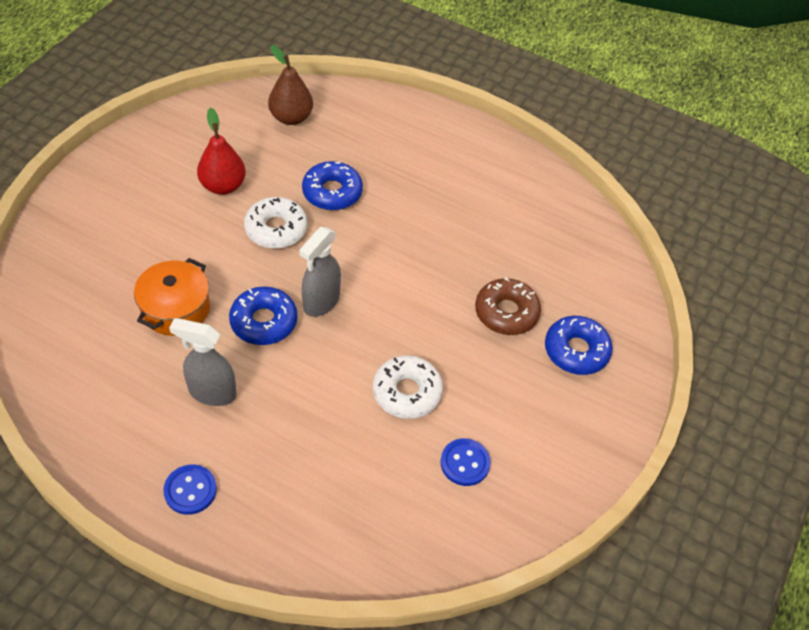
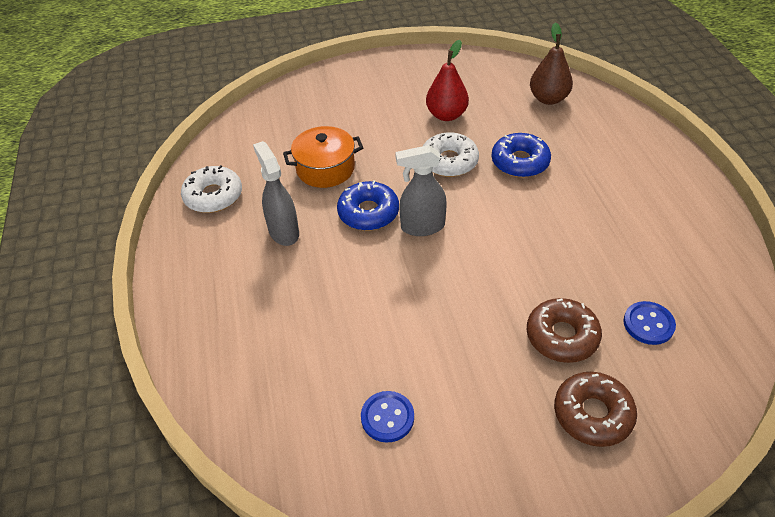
camera: 55 degrees right, 5 degrees down
(190, 490) = (199, 279): blue button -> blue button (648, 324)
(407, 392) = (407, 331): white donut -> white donut (213, 196)
(576, 351) = (592, 414): blue donut -> brown donut

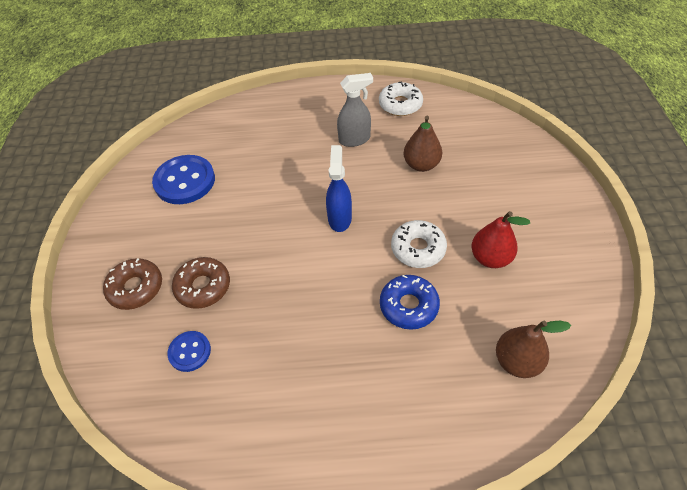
camera: 100 degrees right, 5 degrees up
(325, 168) = (421, 165): orange pot -> brown pear
(368, 212) = (363, 187): blue donut -> none
(387, 417) = (185, 181): blue button -> blue button, size x1.82
(422, 227) = (339, 218): grey spray bottle -> blue spray bottle

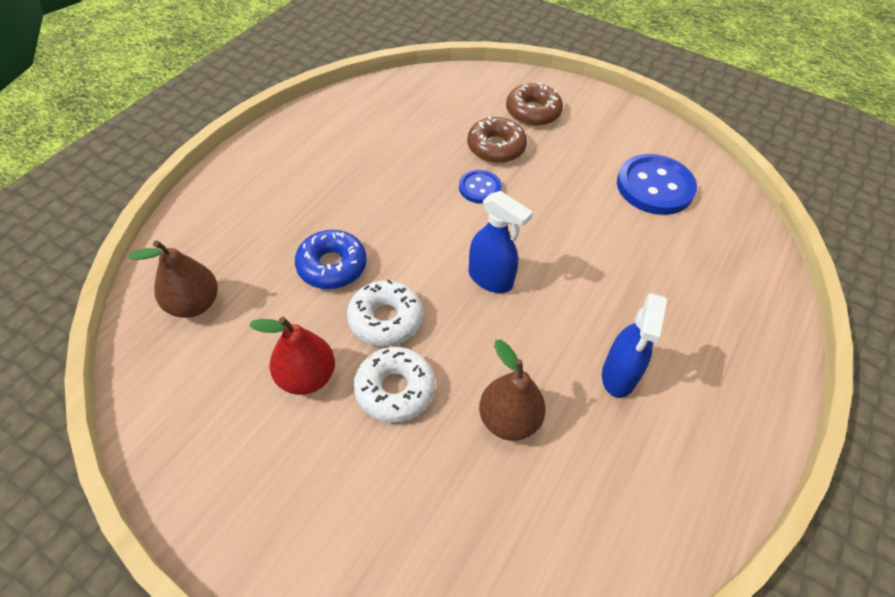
camera: 120 degrees right, 0 degrees up
(190, 352) = (438, 118): blue button -> blue button (480, 188)
(355, 139) = (619, 376): grey spray bottle -> blue spray bottle
(400, 104) = (665, 492): white donut -> white donut (395, 389)

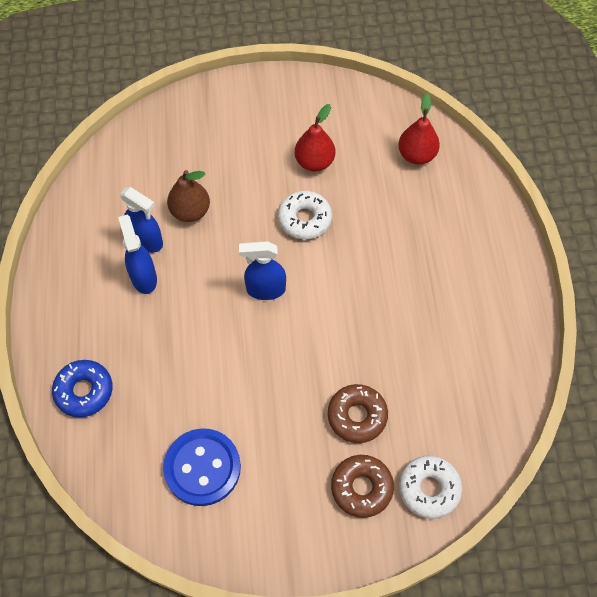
camera: 145 degrees right, 10 degrees up
(194, 304) = (416, 155): brown pear -> red pear
(332, 266) = (369, 229): blue donut -> blue donut (84, 391)
(395, 389) = (263, 186): white donut -> white donut (429, 489)
(480, 188) = (334, 362): blue button -> none
(589, 419) = (146, 241): none -> blue spray bottle

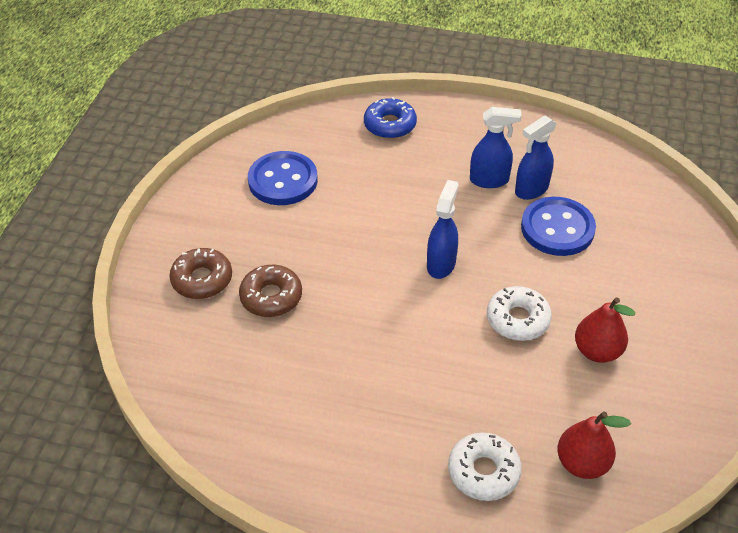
camera: 110 degrees right, 15 degrees down
(190, 211) = (557, 228): brown pear -> blue button
(429, 489) = (170, 329): white donut -> white donut (483, 471)

